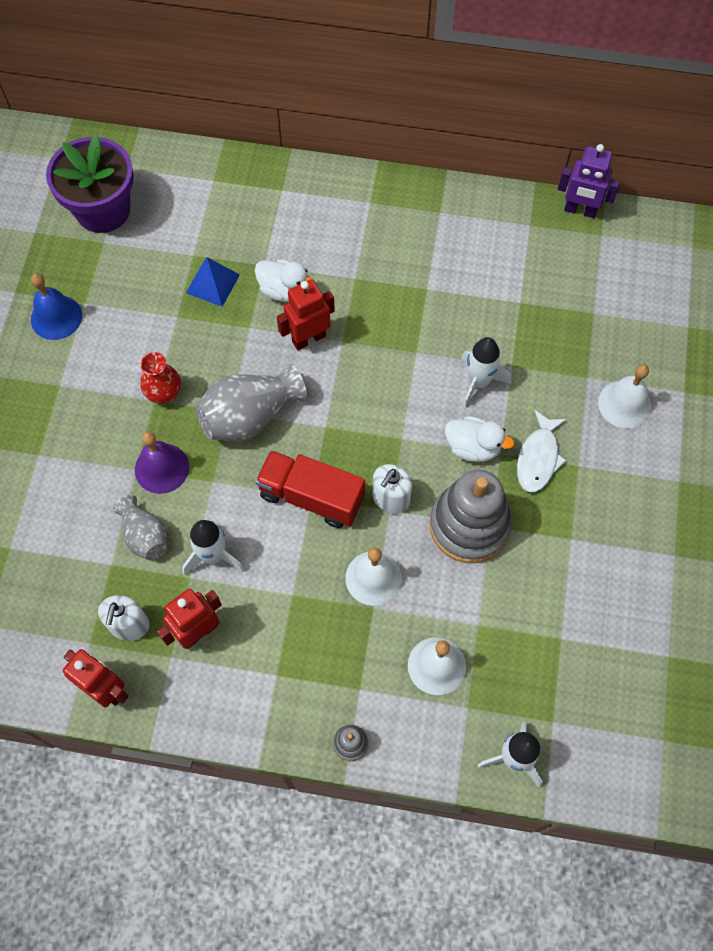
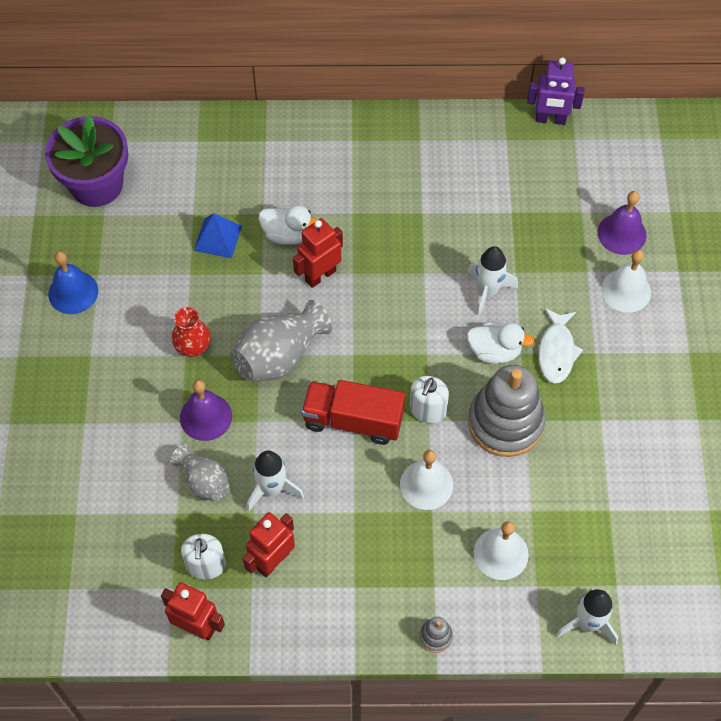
camera: 10 degrees left, 5 degrees down
(632, 342) = (622, 233): none -> purple bell

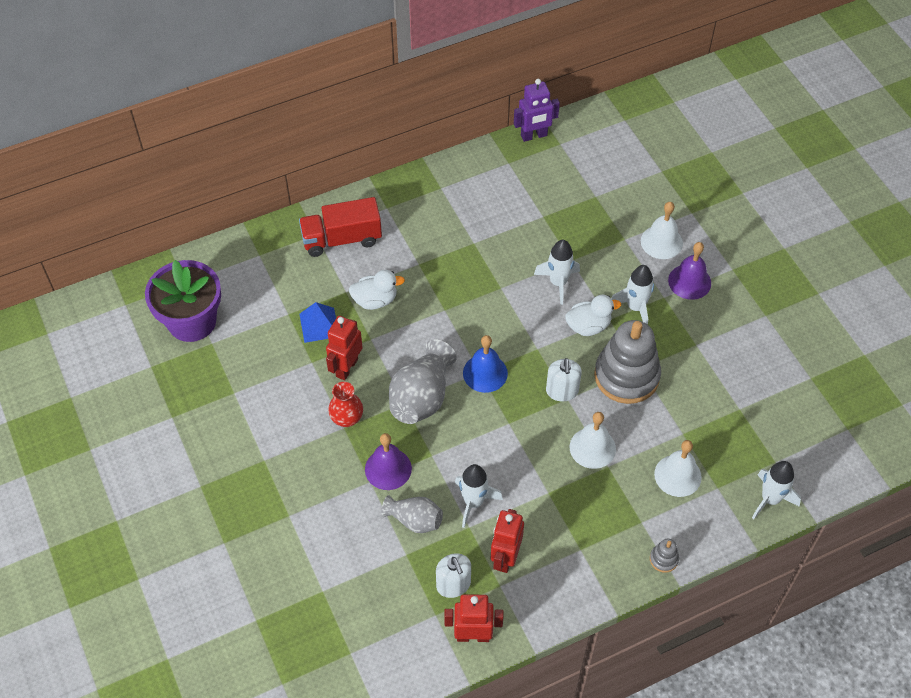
camera: 25 degrees left, 5 degrees down
(73, 292) = (220, 415): blue bell -> blue bell (485, 373)
(320, 275) = (419, 322): red robot -> red robot (346, 367)
(353, 420) = (508, 423): red truck -> red truck (341, 239)
(556, 352) = (635, 307): white fish -> white rocket
(622, 233) = (635, 201): purple bell -> purple bell (689, 281)

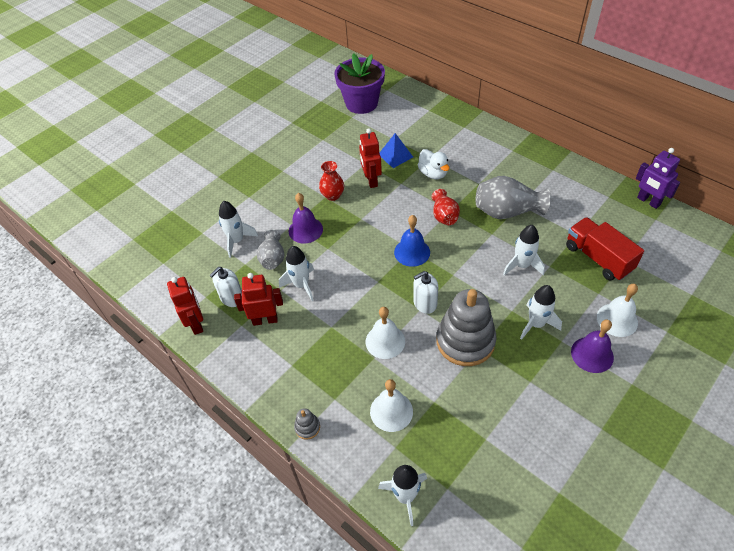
camera: 70 degrees right, 5 degrees down
(341, 239) = (469, 139): red truck -> red truck (598, 258)
(346, 367) = (371, 180): red robot -> red robot turned 105 degrees counterclockwise
(362, 552) = (237, 241): none -> white rocket
(421, 397) = (371, 225): grey vase -> grey vase (507, 211)
(449, 319) = (444, 216): none -> red vase
(588, 326) = (495, 299): white duck -> none

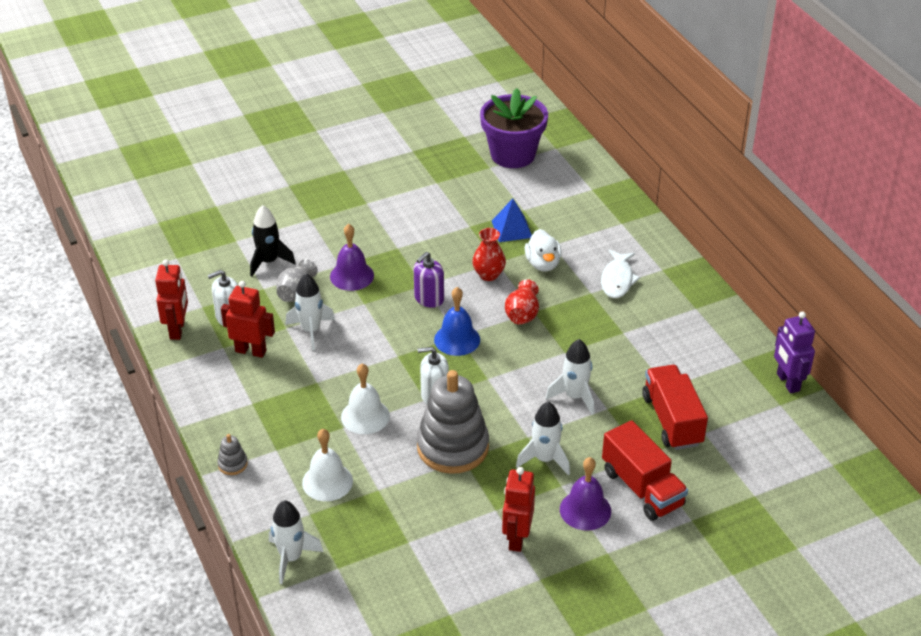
camera: 20 degrees right, 10 degrees down
(237, 241) = (269, 262): white rocket -> black rocket
(332, 195) = (407, 249): red vase -> red vase (488, 275)
(371, 180) = (463, 247): red robot -> red robot (516, 538)
(372, 228) = (429, 299): none -> purple soap dispenser
(489, 168) = (617, 280): none -> white fish
(507, 211) = (601, 335): grey vase -> none
(617, 319) = (642, 488): white bell -> red truck

